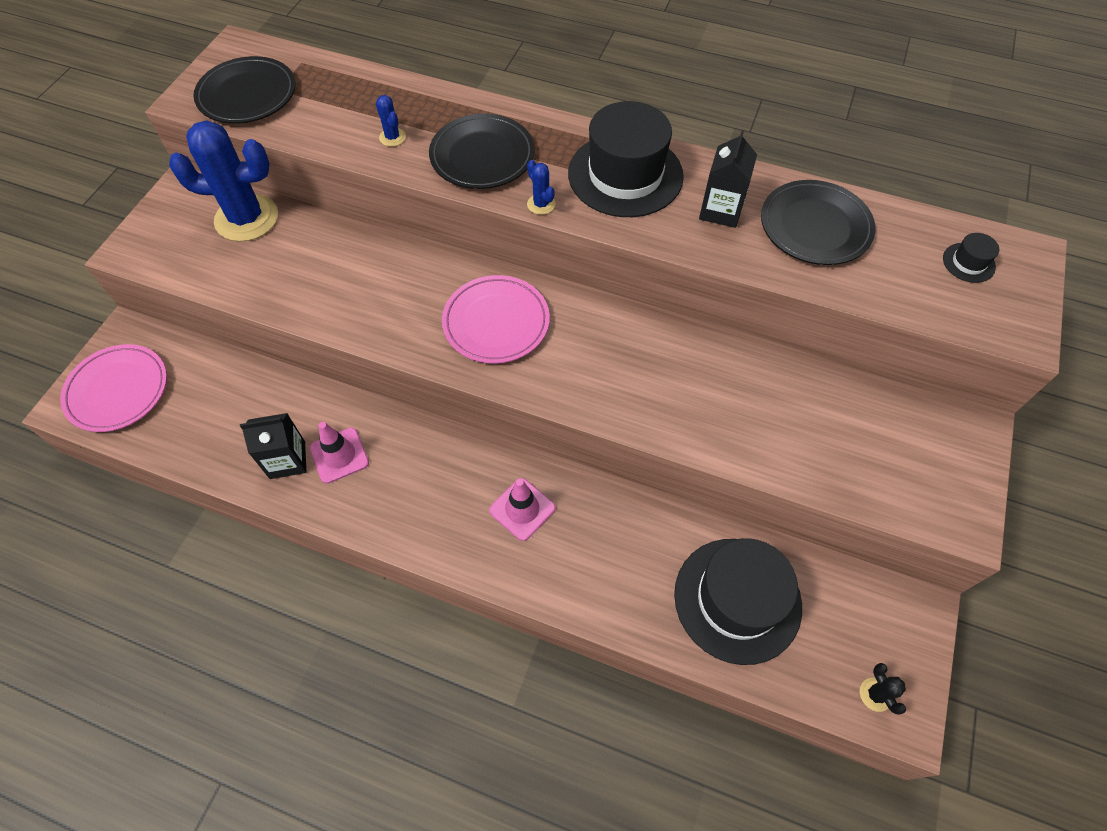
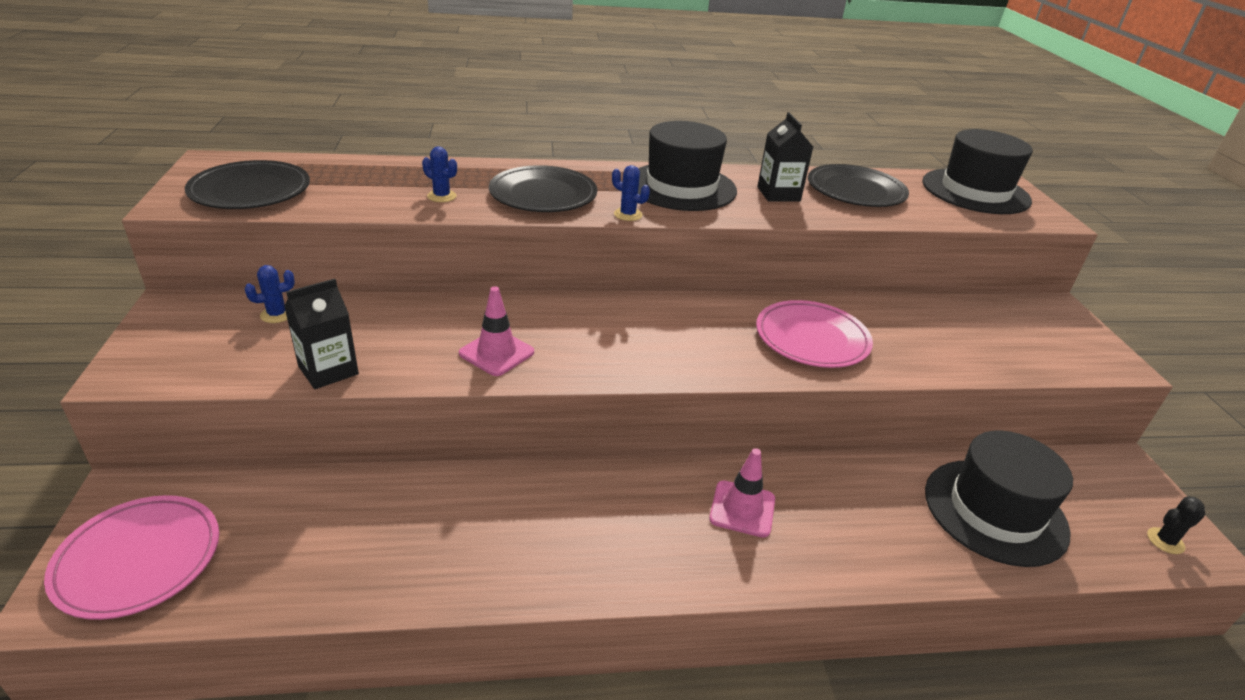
camera: 30 degrees left, 25 degrees down
(247, 218) = (277, 314): blue cactus -> blue cactus, size x0.40
(287, 460) = (438, 555): black carton -> black carton (328, 370)
(339, 455) = (502, 529): pink traffic cone -> pink traffic cone (496, 353)
(496, 322) = (624, 334): pink plate -> pink plate (812, 339)
(875, 694) = (1165, 541): black cactus -> black cactus turned 60 degrees counterclockwise
(968, 262) = (975, 191): black hat -> black hat, size x2.44

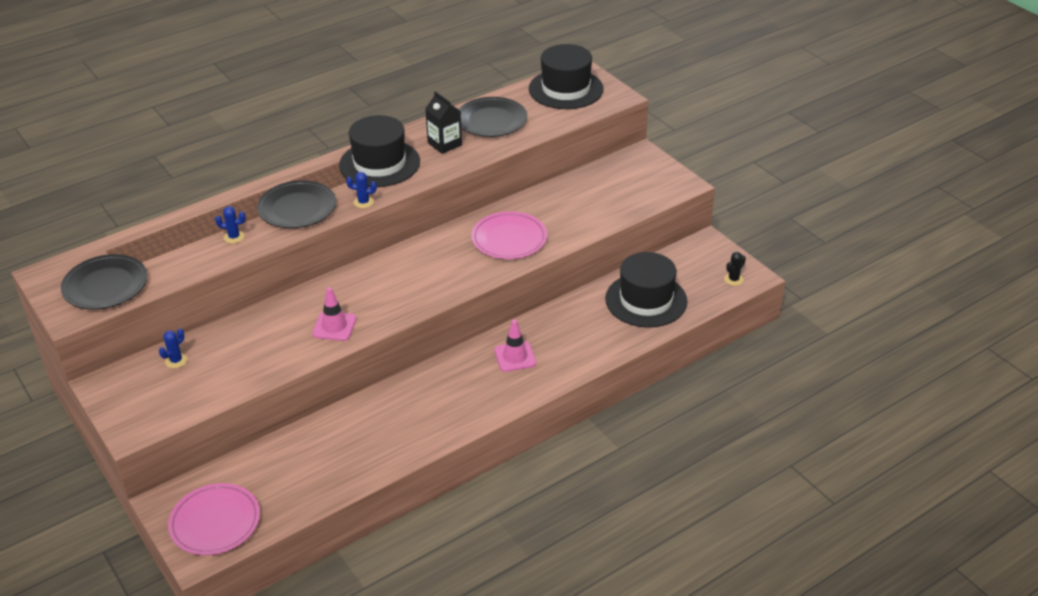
camera: 25 degrees left, 5 degrees up
(328, 370) = (247, 378): black carton -> none

